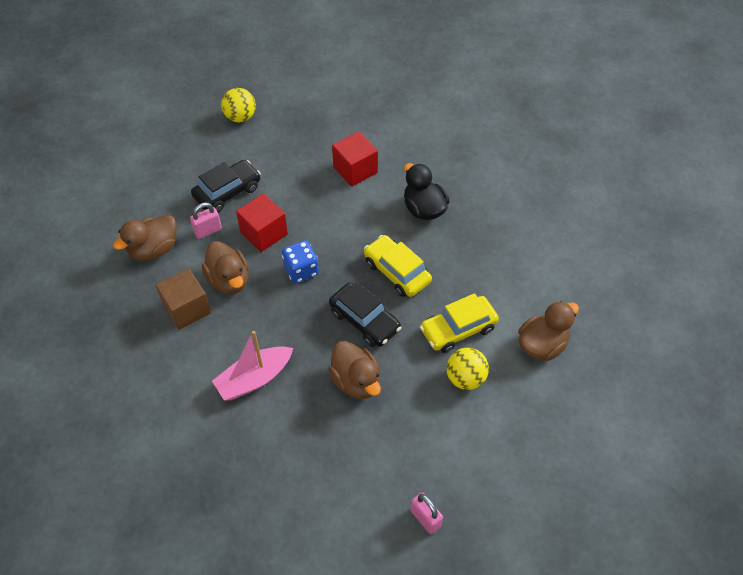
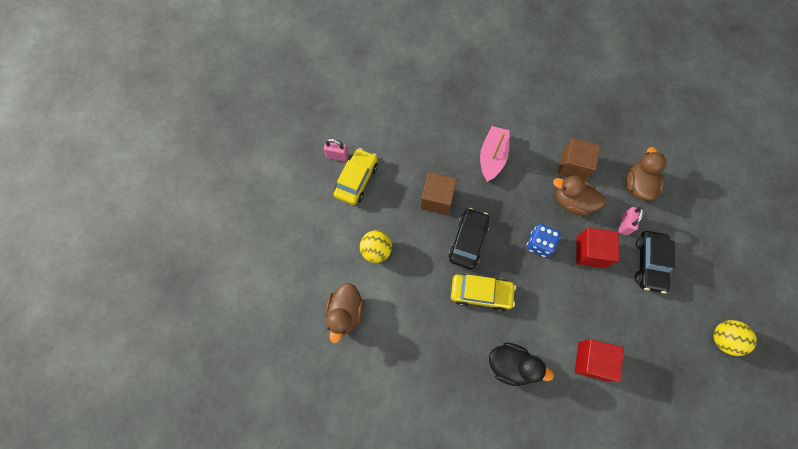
camera: 140 degrees right, 15 degrees up
(356, 381) = (437, 199): brown duck -> brown cube
(364, 320) = (468, 241): black car -> black car turned 105 degrees clockwise
(458, 329) = (407, 281): yellow car -> yellow car (356, 180)

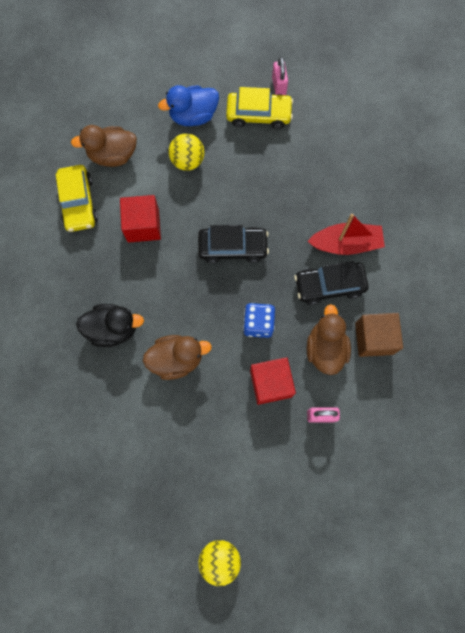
camera: 70 degrees right, 5 degrees up
(336, 232) = (193, 116): none -> blue duck
(437, 199) = (269, 201): brown cube -> none
(481, 293) = (179, 277): yellow car -> yellow car (78, 203)
(492, 157) = (345, 244): pink boat -> red boat
(511, 365) = (113, 329): black duck -> black duck turned 90 degrees counterclockwise
(591, 361) = (145, 412): red cube -> red cube (143, 225)
(637, 185) = (379, 421): brown duck -> brown duck (177, 359)
(649, 264) = (281, 455): black car -> black car (329, 285)

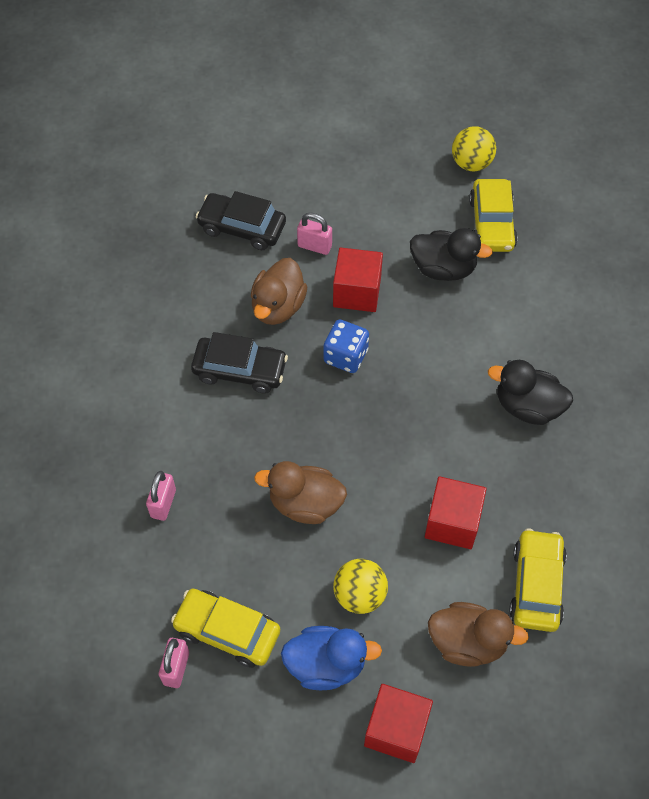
camera: 160 degrees left, 15 degrees down
(141, 96) = (396, 729): none -> red cube
(177, 359) = (458, 349): brown duck -> brown duck (305, 504)
(183, 494) = (491, 223): none -> yellow car
(210, 431) = (443, 268): none -> black duck
(233, 247) = (341, 454): black car -> black car (242, 228)
(334, 175) = (163, 503): none -> pink padlock
(345, 244) = (195, 411): red boat -> none
(374, 338) = (217, 299): brown cube -> none

